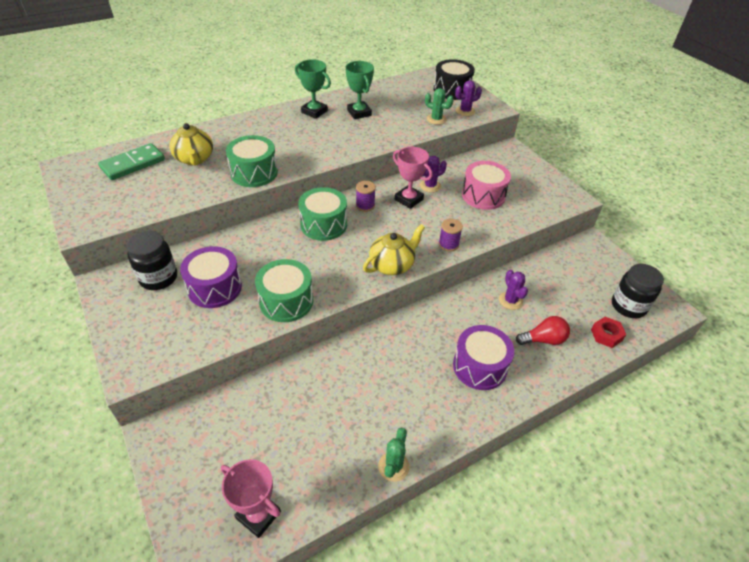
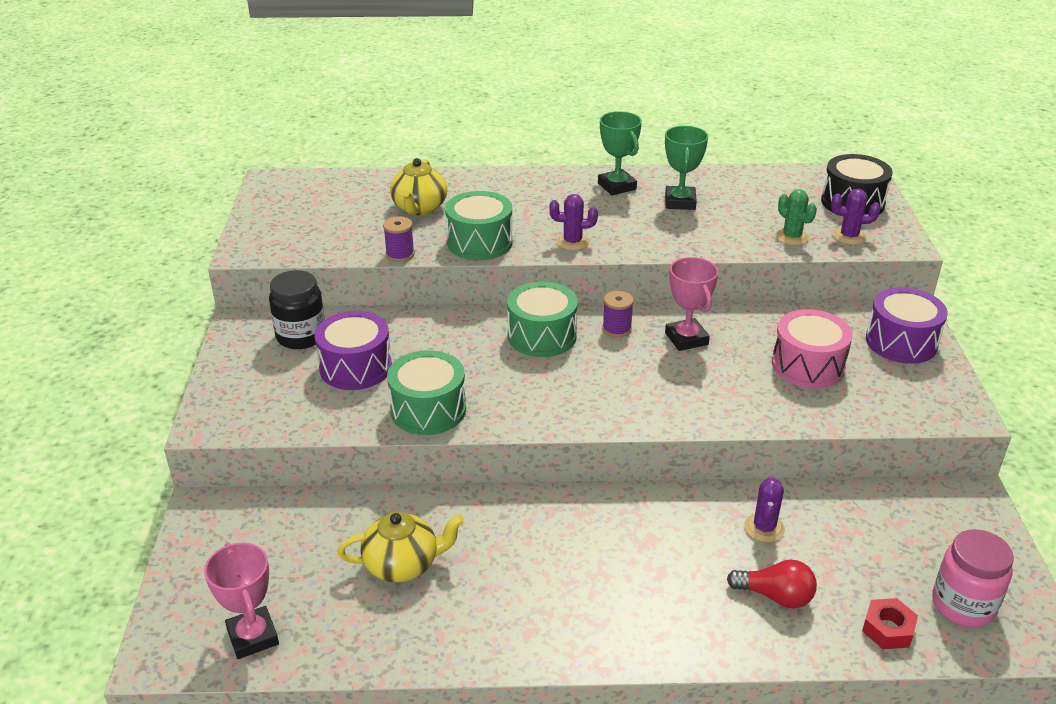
camera: 30 degrees right, 10 degrees down
(133, 164) = (345, 196): green domino -> none
(392, 265) = (597, 413): yellow teapot -> yellow teapot (403, 564)
(393, 466) = (443, 657): green cactus -> none
(430, 186) = (733, 330): purple cactus -> purple cactus (572, 242)
(448, 244) = (699, 413): purple spool -> purple spool (400, 254)
(479, 366) = (649, 592): purple drum -> purple drum (901, 342)
(628, 306) = (963, 605): black jar -> pink jar

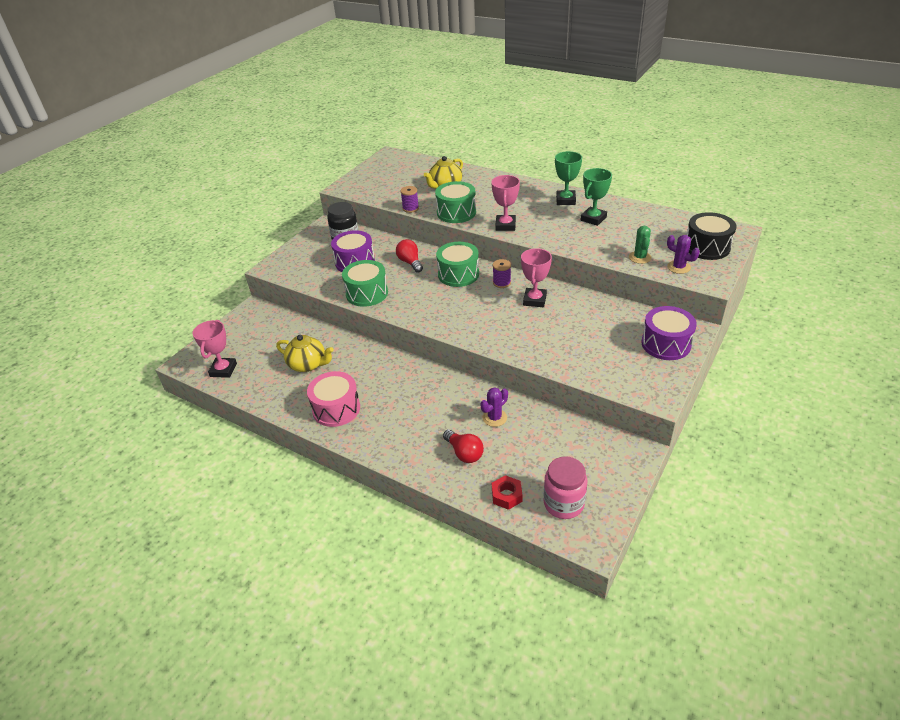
camera: 35 degrees right, 5 degrees up
(449, 341) = (410, 262): none -> red light bulb
(572, 242) = (505, 225): purple cactus -> pink trophy
(807, 366) = (589, 338): pink drum -> pink drum (336, 409)

